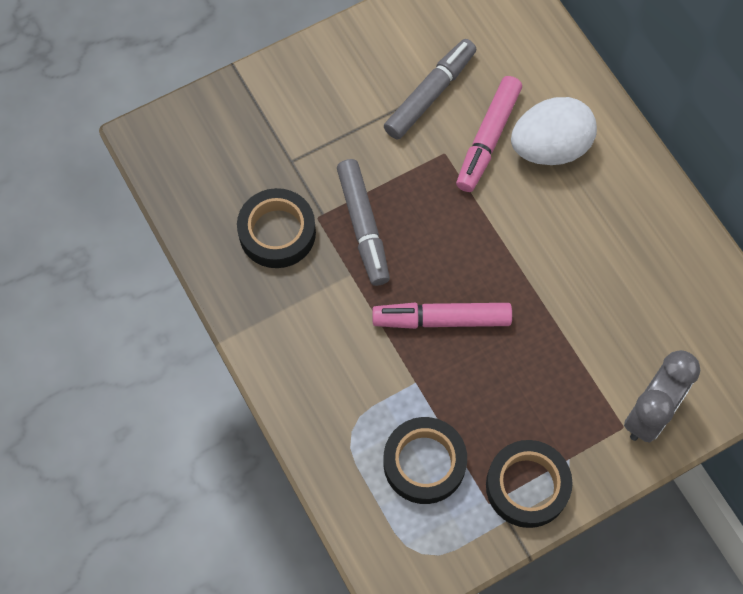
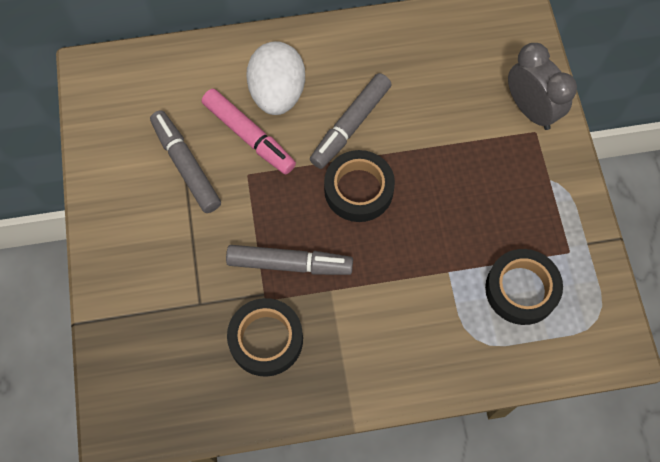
camera: 70 degrees left, 0 degrees up
(441, 319) = (399, 231): pink marker -> none
(527, 486) = (563, 218): black tape -> black tape (358, 190)
(544, 231) = (350, 125): none -> grey marker

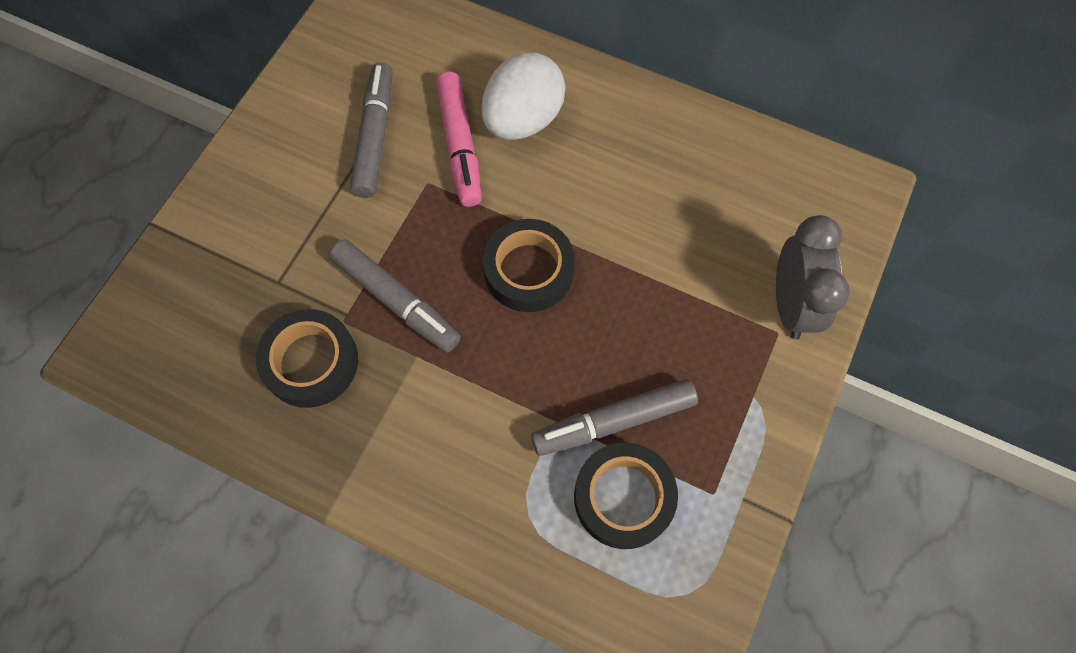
camera: 35 degrees right, 0 degrees up
(350, 125) = (573, 198): grey marker -> grey marker (613, 421)

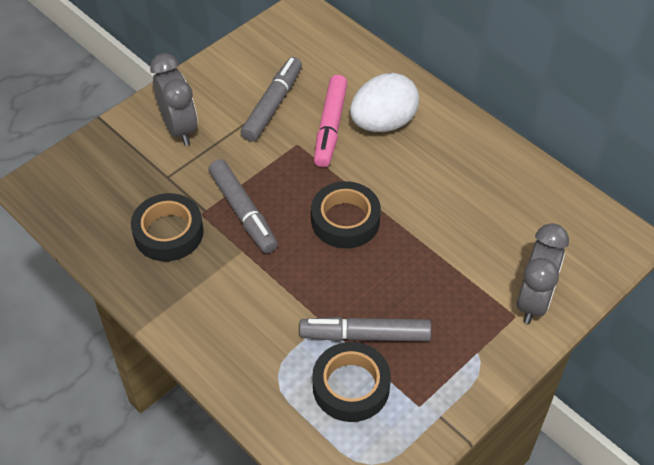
camera: 20 degrees right, 15 degrees down
(266, 207) = (179, 128): none -> grey clock

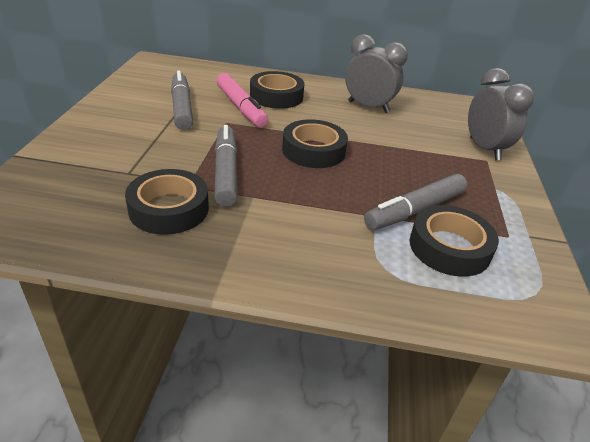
camera: 40 degrees left, 15 degrees down
(179, 128) = (110, 140): grey clock -> grey clock (368, 107)
(243, 212) = (226, 172): grey marker -> grey marker turned 120 degrees counterclockwise
(383, 123) = (276, 96): white egg -> black tape

